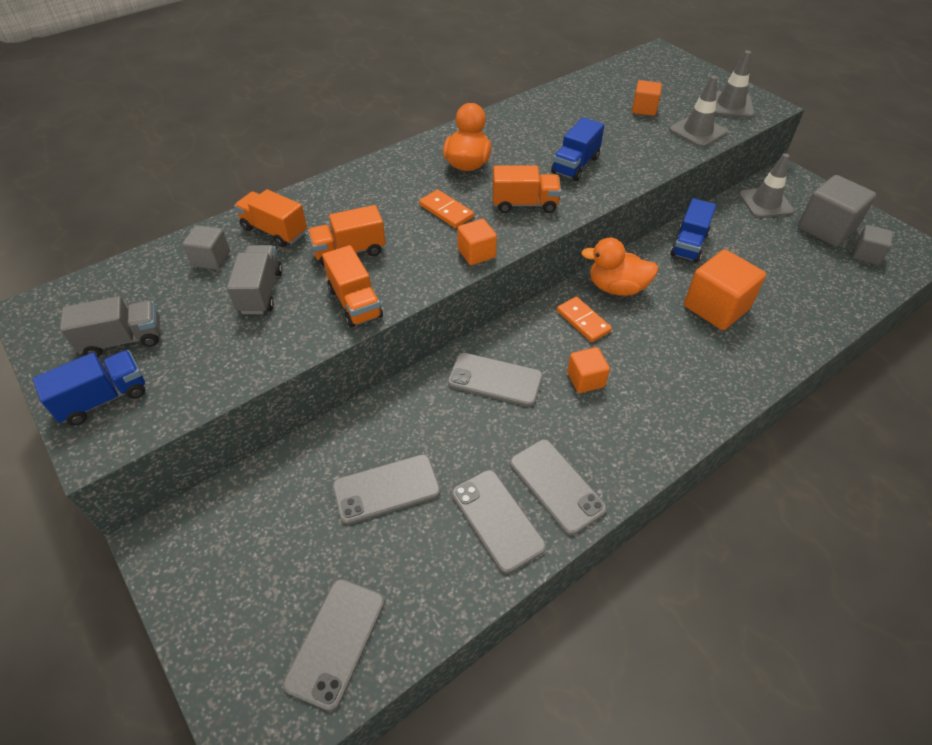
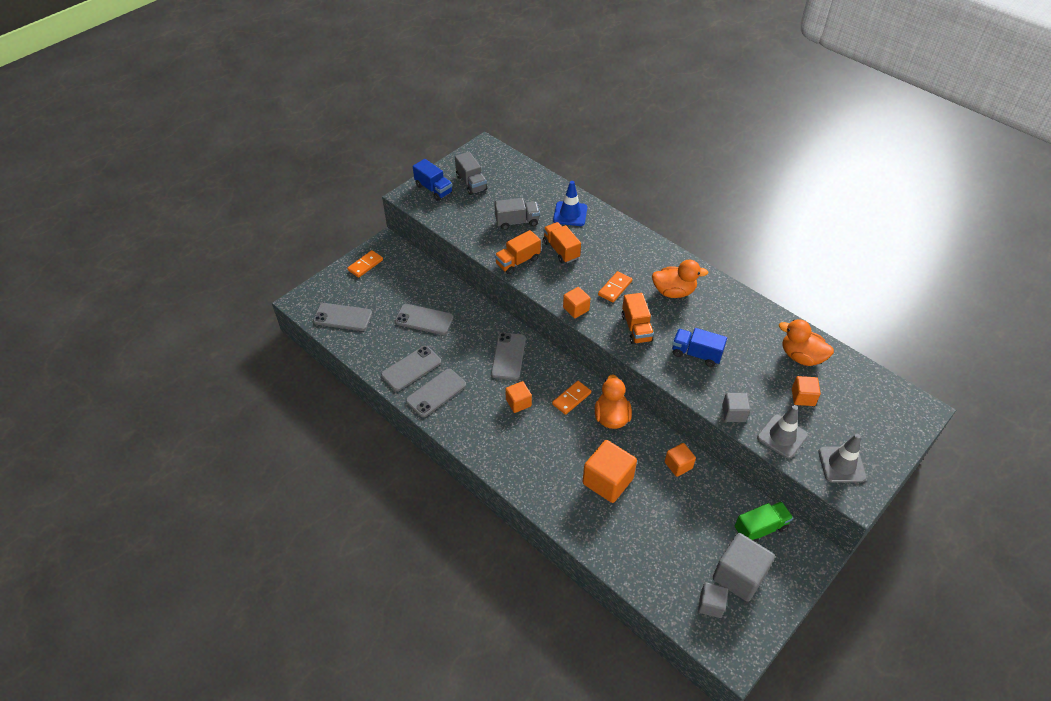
camera: 80 degrees right, 0 degrees up
(201, 586) = (365, 265): none -> orange domino
(211, 259) = (538, 195): grey cube -> grey cube (733, 413)
(274, 231) = (570, 214): orange truck -> blue traffic cone
(386, 489) = (424, 320): grey phone -> grey phone turned 45 degrees counterclockwise
(587, 99) = (801, 357): none -> orange duck
(688, 244) = (678, 465): blue truck -> orange cube
(765, 203) = (760, 528): grey traffic cone -> green truck

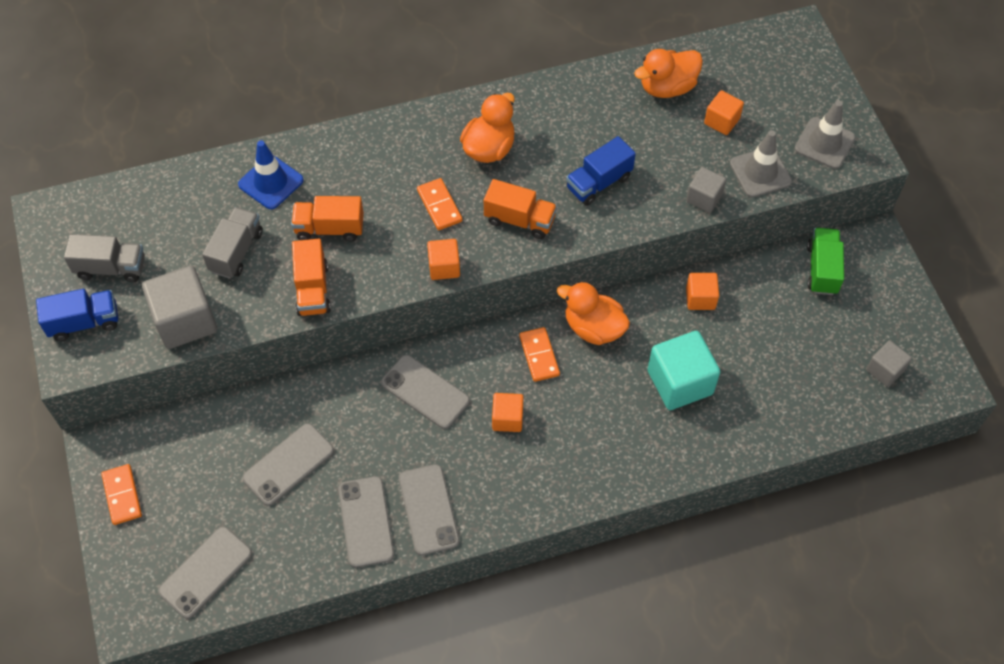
camera: 60 degrees left, 10 degrees up
(607, 481) = (680, 382): orange cube -> turquoise cube
(739, 576) = (866, 324): grey cube -> grey cube (185, 320)

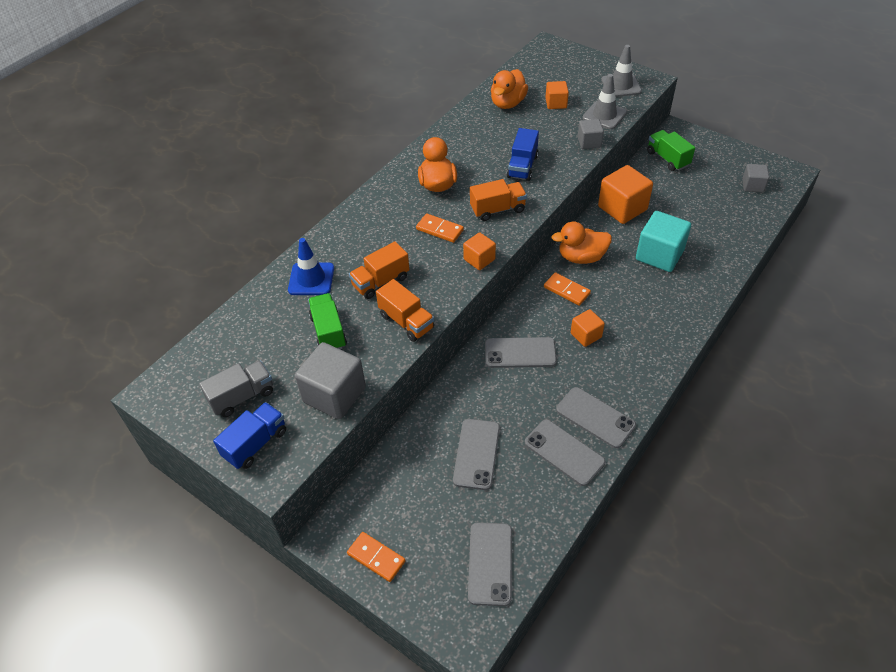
camera: 35 degrees left, 10 degrees down
(236, 251) = (328, 331): grey truck -> green truck
(700, 298) = (622, 208): orange cube -> orange cube, size x1.78

